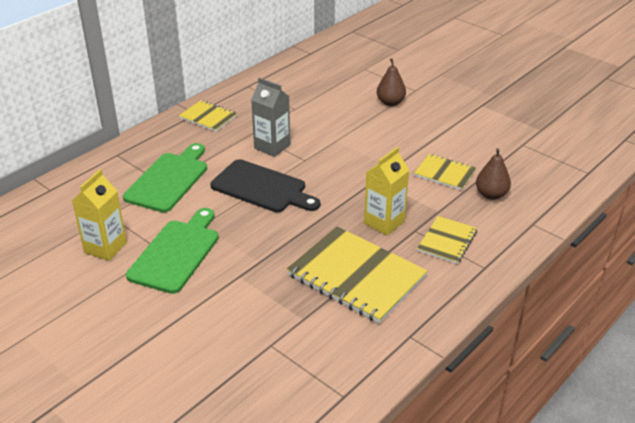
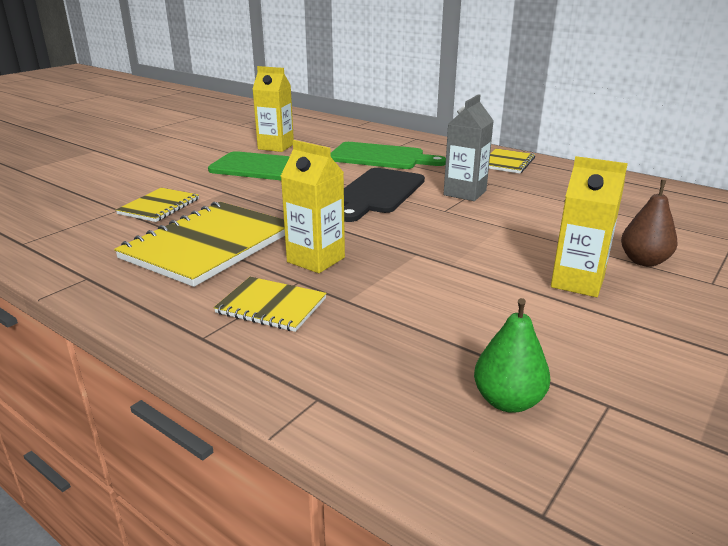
camera: 85 degrees right, 10 degrees down
(415, 129) = (577, 282): none -> yellow carton
(444, 173) = (454, 307): yellow notebook -> yellow notebook (159, 206)
(491, 195) = (403, 352): brown pear -> none
(525, 169) = (508, 401): none -> green pear

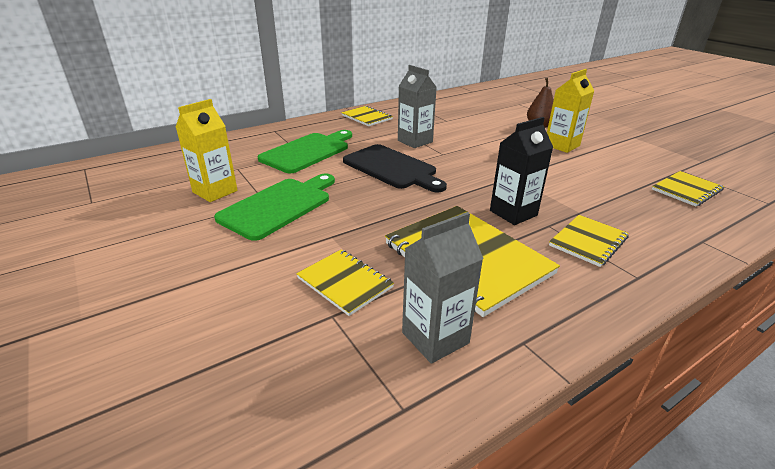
camera: 70 degrees left, 5 degrees up
(93, 244) = (435, 338): none -> grey carton
(316, 260) = (513, 213): yellow carton -> black carton
(508, 401) = (686, 190): green pear -> yellow notebook

